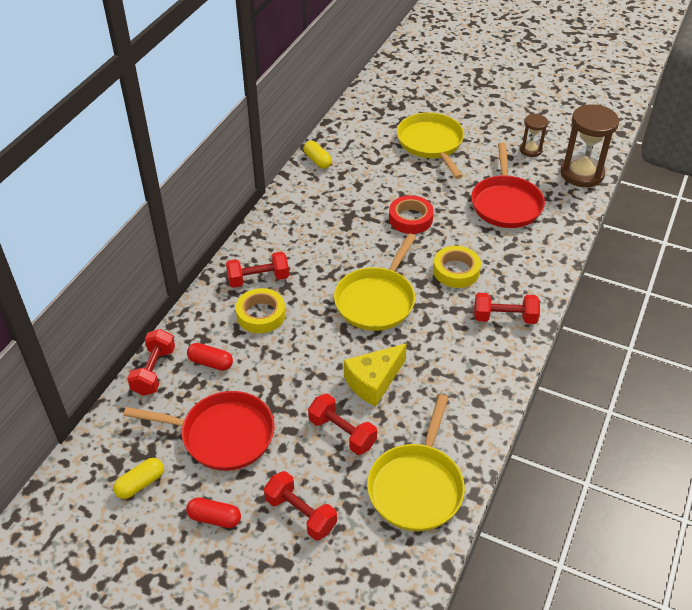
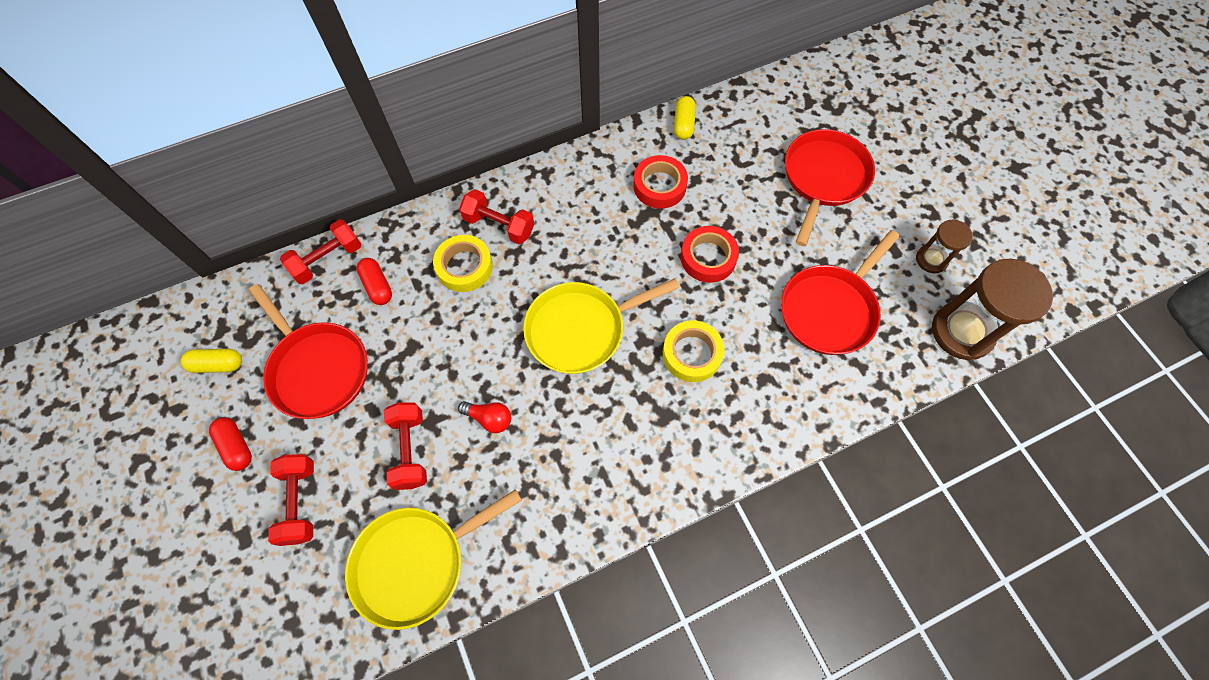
camera: 40 degrees right, 20 degrees up
(339, 200) = (659, 186): none -> red tape
(373, 382) = (489, 418): yellow cheese -> red light bulb
(431, 143) = (823, 178): yellow pan -> red pan
(504, 318) = (684, 447): red dumbbell -> none

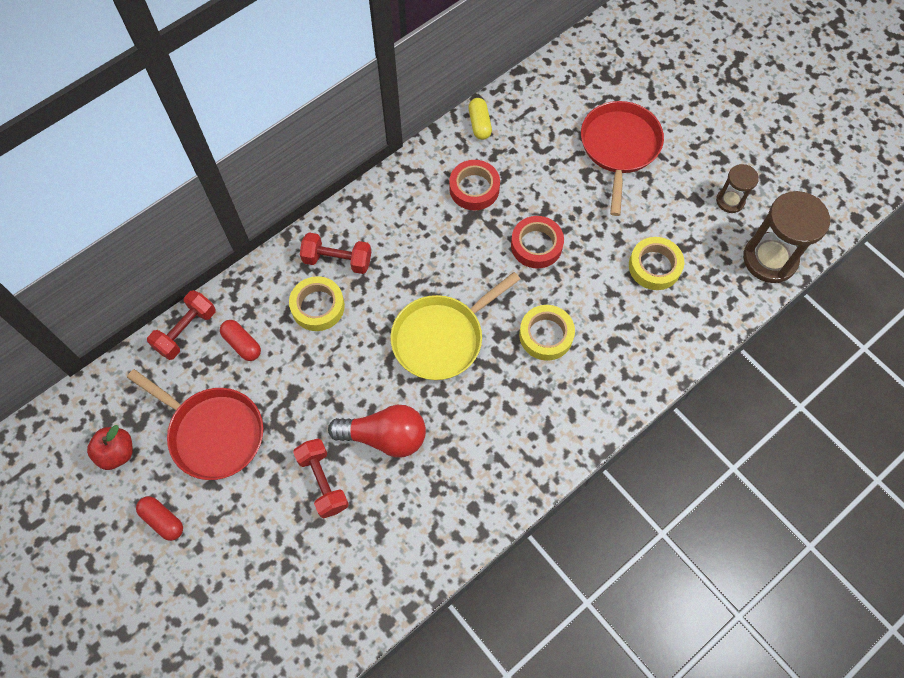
camera: 15 degrees left, 0 degrees up
(218, 364) = (117, 453): yellow capsule -> red apple
(300, 502) = (239, 552): red dumbbell -> none
(416, 562) = (360, 575): yellow pan -> none
(489, 418) = (384, 436): red light bulb -> red light bulb, size x1.86
(830, 309) = (654, 266): red pan -> yellow tape

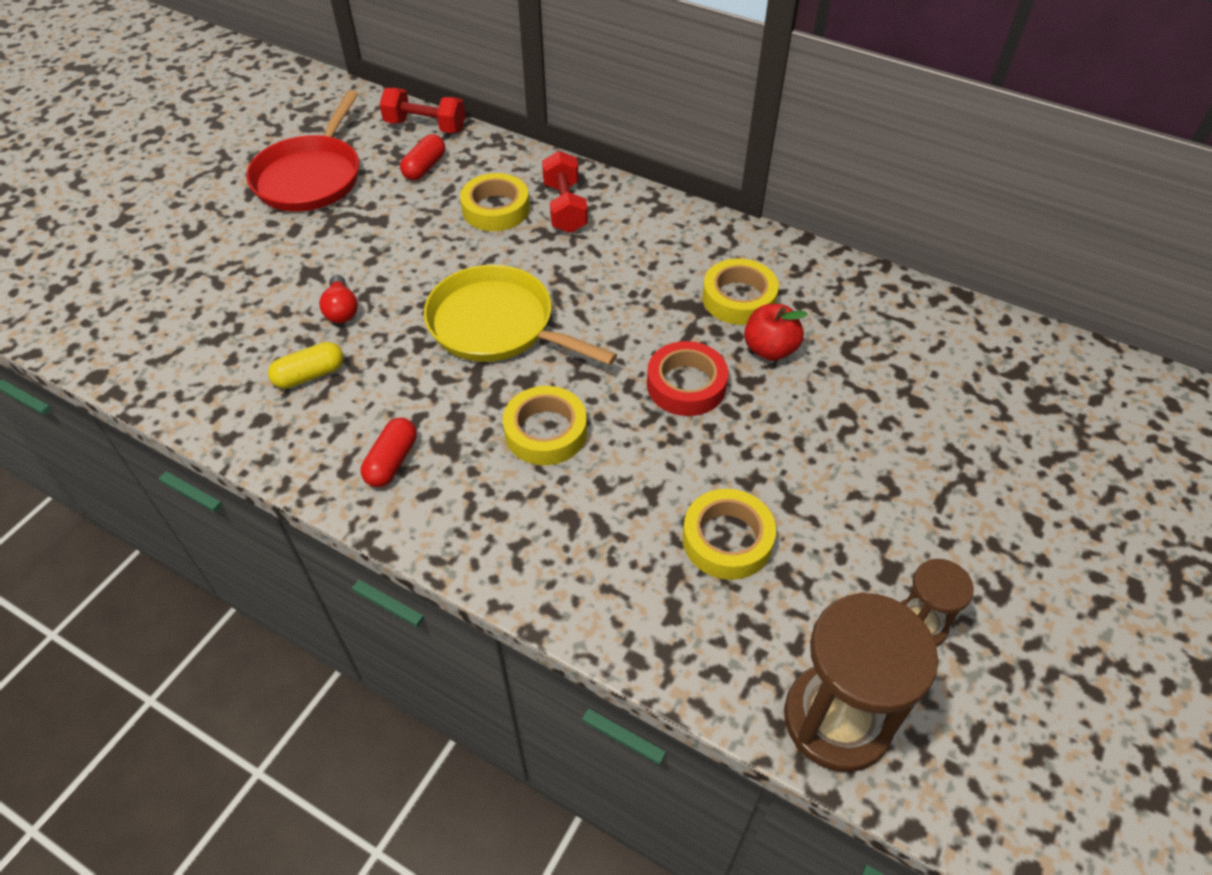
camera: 70 degrees right, 15 degrees down
(117, 453) = (272, 123): red apple -> red apple (770, 349)
(163, 520) = (203, 172): red capsule -> red capsule (392, 461)
(323, 482) = (270, 274): red dumbbell -> none
(384, 436) = (341, 309): red light bulb -> red light bulb, size x0.54
(474, 188) = (738, 298): red tape -> yellow tape
(479, 124) = (843, 278): yellow capsule -> yellow capsule (310, 375)
(619, 147) = (917, 441): red pan -> none

